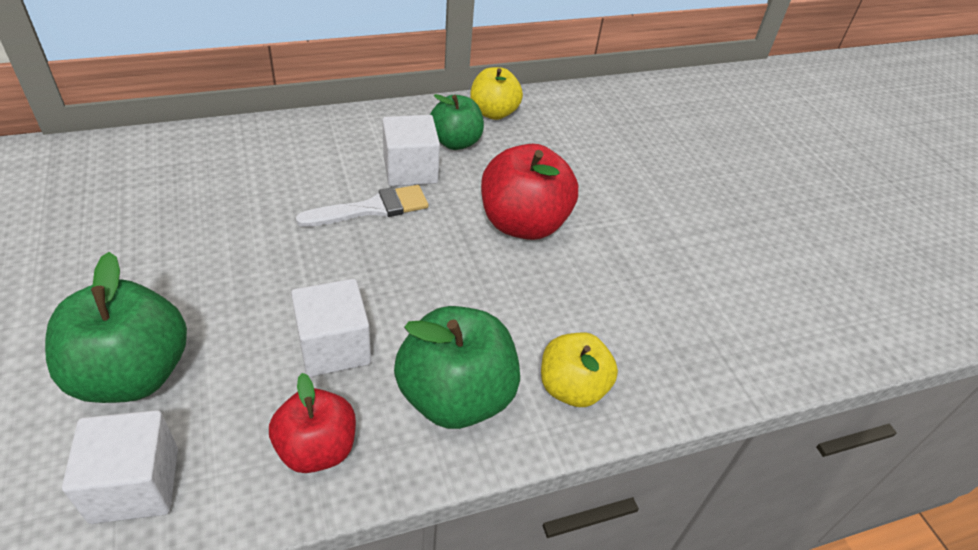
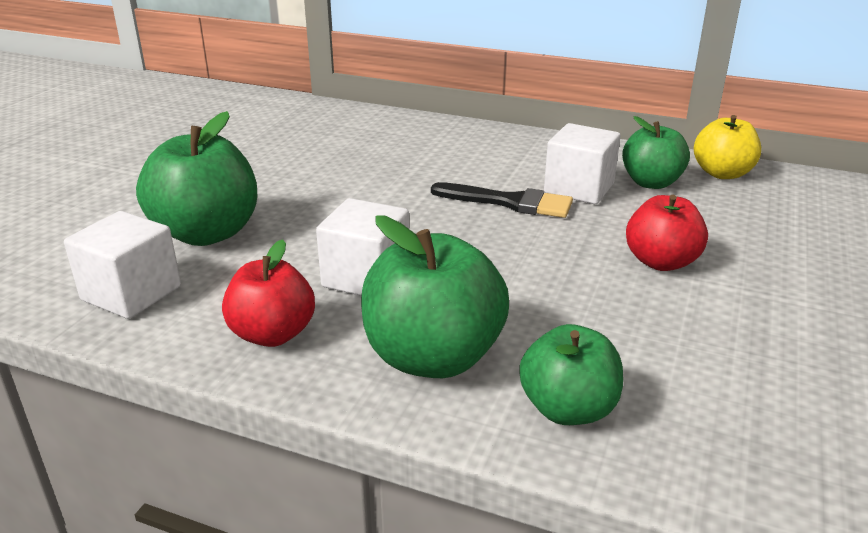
camera: 45 degrees right, 15 degrees down
(371, 208) = (509, 202): white brush -> black brush
(523, 224) = (661, 262): red apple -> red apple, size x0.64
(572, 388) = (568, 409): yellow apple -> green apple

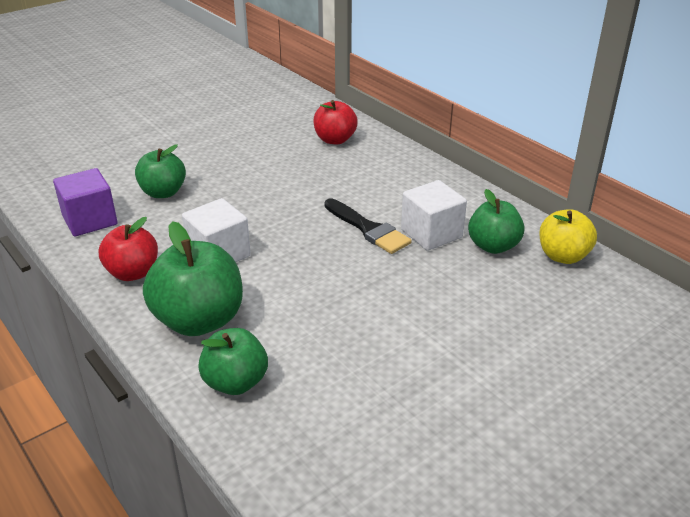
camera: 30 degrees right, 5 degrees up
(131, 293) = (90, 220): white cube -> purple cube
(207, 233) = (163, 192): green apple -> green apple, size x0.64
(661, 262) = (416, 311): red apple -> red apple (335, 140)

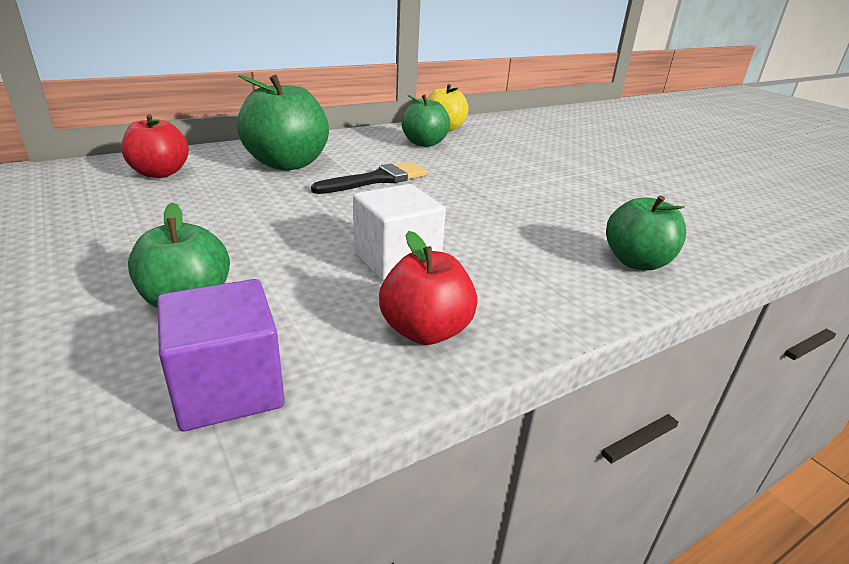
camera: 85 degrees left, 5 degrees down
(199, 320) = (537, 279): green apple -> green apple (287, 164)
(431, 233) = (396, 158): white cube -> none

